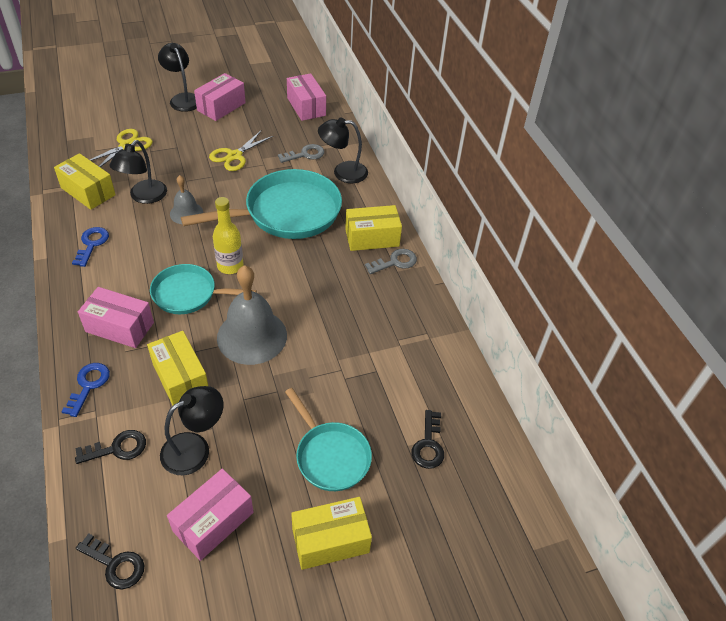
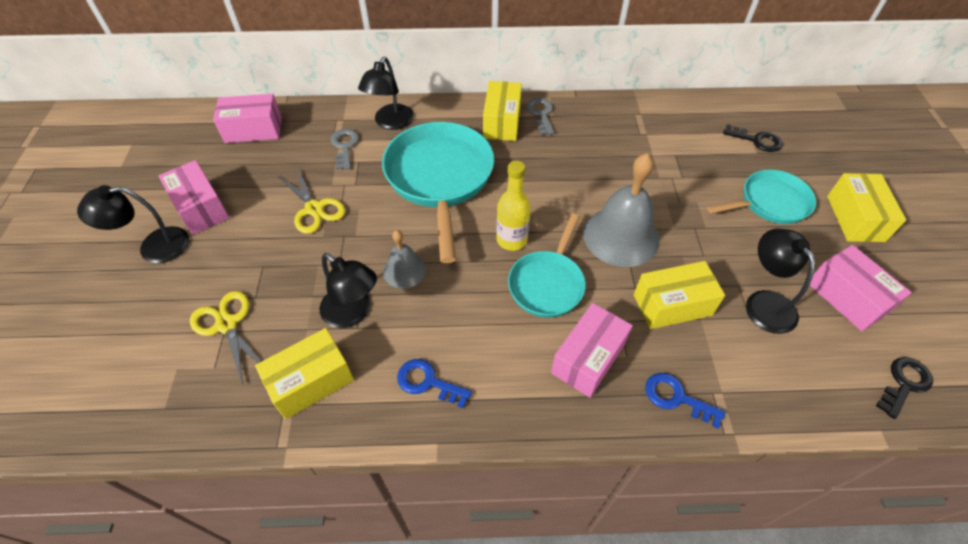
camera: 70 degrees left, 5 degrees up
(117, 448) = (766, 373): black key -> none

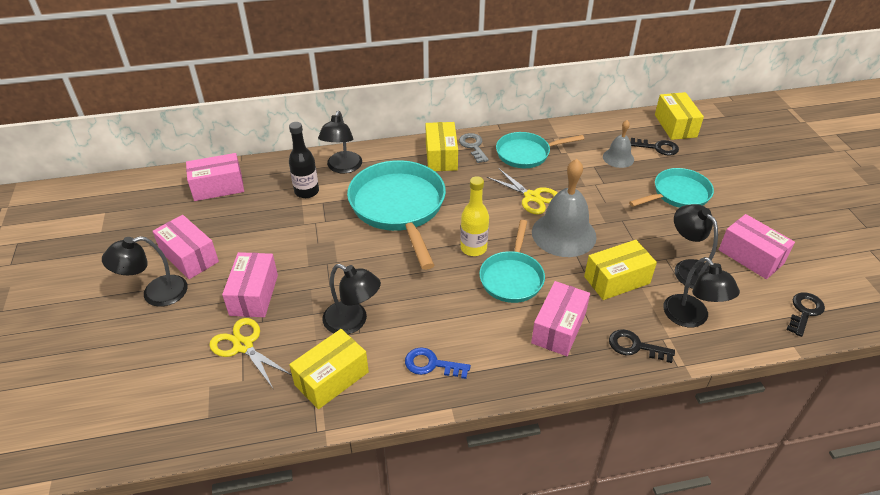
camera: 10 degrees left, 10 degrees down
(255, 263) = (254, 295): none -> pink box
(314, 209) = (294, 245): yellow scissors -> yellow scissors (532, 197)
(345, 146) = (307, 191): grey key -> black bottle
(404, 270) = (388, 283): grey bell -> grey bell (618, 158)
(599, 130) = (526, 154): none -> turquoise pan
(676, 398) = (635, 346): blue key -> black key
(755, 370) = (691, 318): none -> black lamp
(855, 218) = (746, 198): yellow box -> yellow box (675, 126)

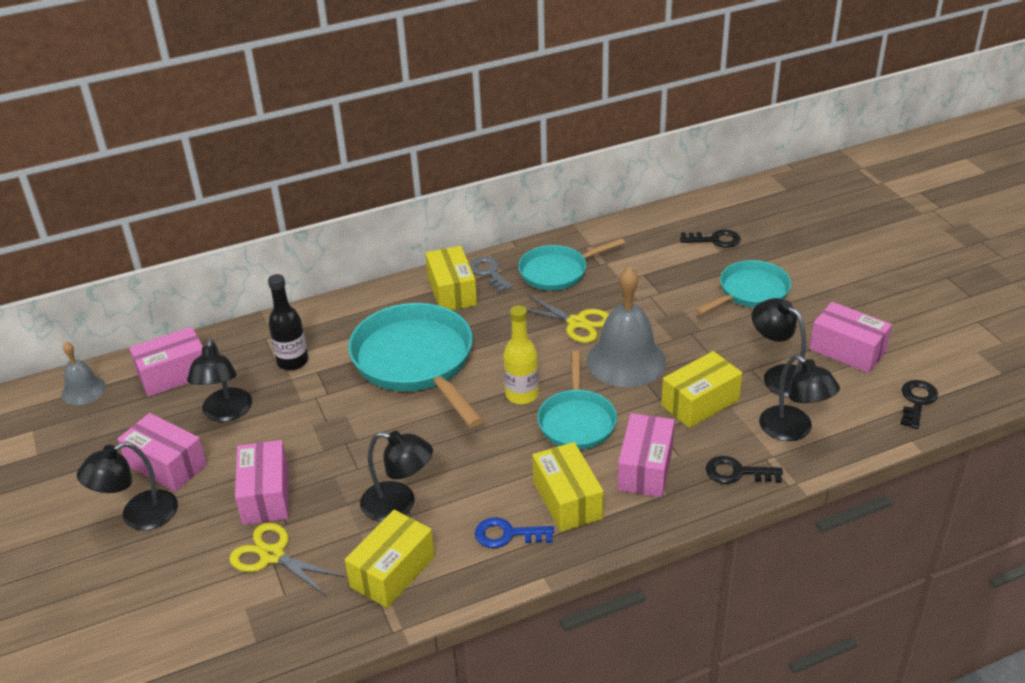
camera: 10 degrees left, 5 degrees down
(343, 168) = (330, 325): black lamp -> black lamp (226, 413)
(618, 158) = (670, 259): grey bell -> grey bell (83, 390)
(675, 126) = (730, 210): yellow box -> yellow box (567, 500)

